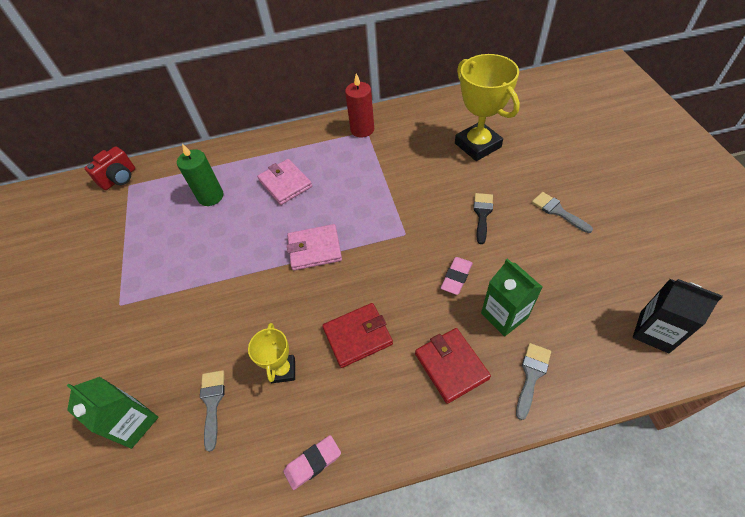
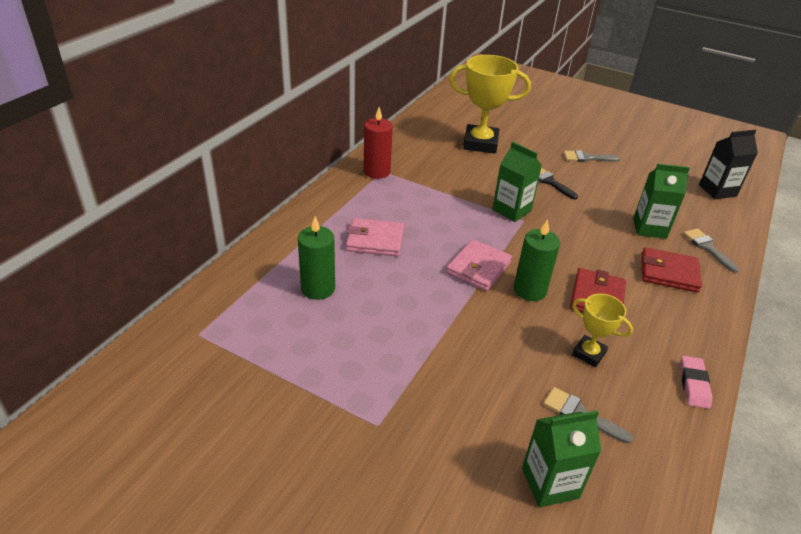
camera: 55 degrees left, 15 degrees down
(119, 178) = (174, 336): red camera -> none
(321, 292) = (529, 290): none -> green candle
(409, 219) = (511, 210): none -> green carton
(456, 277) = (594, 225): pink eraser -> none

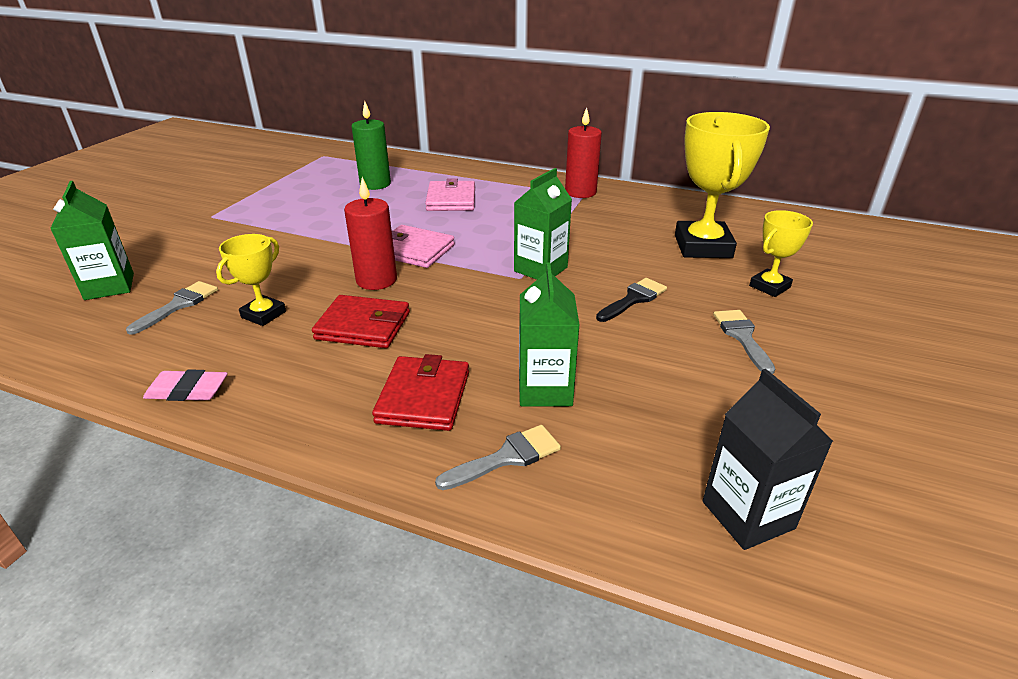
camera: 85 degrees right, 5 degrees down
(529, 290) = (376, 280): green candle -> red candle
(532, 136) = (769, 287): none -> yellow trophy

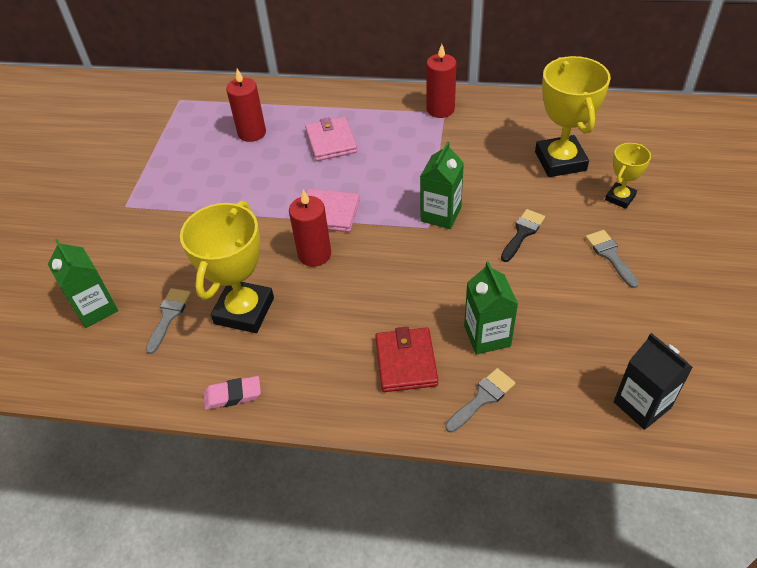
camera: 10 degrees left, 15 degrees up
(263, 314) = (244, 311): yellow trophy -> yellow trophy, size x1.87
(363, 326) = (329, 305): red wallet -> none
(375, 184) = (252, 133): green candle -> red candle

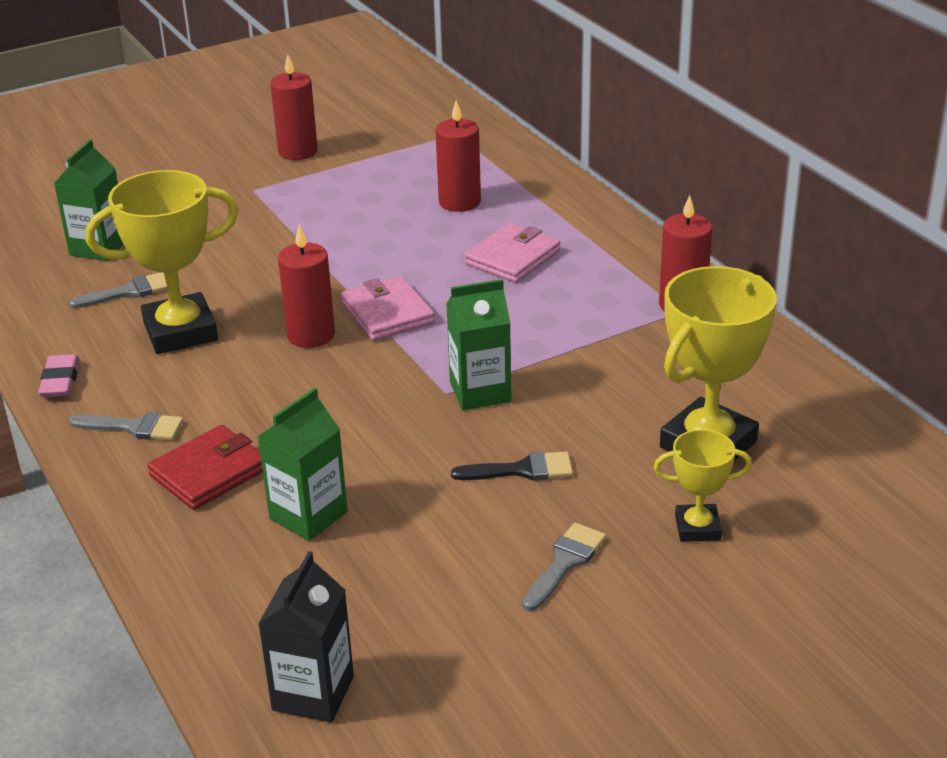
camera: 50 degrees right, 15 degrees down
(108, 167) = (298, 151): none -> red candle
(233, 395) = (60, 381): pink eraser -> pink eraser turned 45 degrees clockwise
(482, 398) = (205, 553): grey brush -> grey brush (134, 427)

